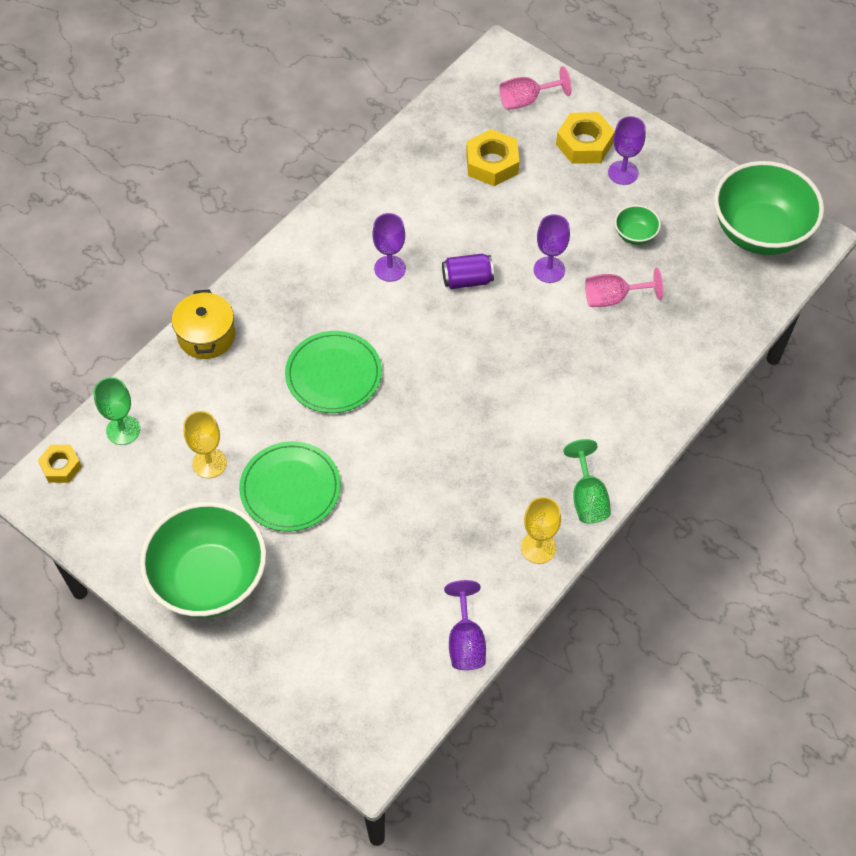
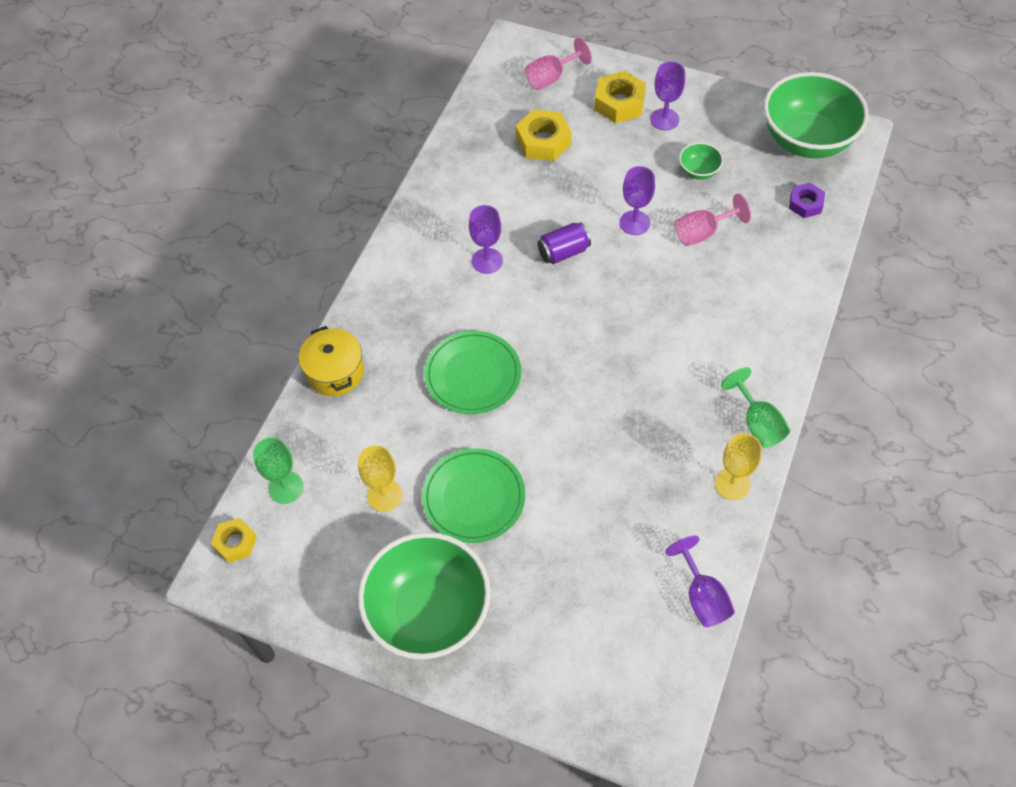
camera: 15 degrees left, 0 degrees up
(729, 297) = (805, 204): none -> purple nut

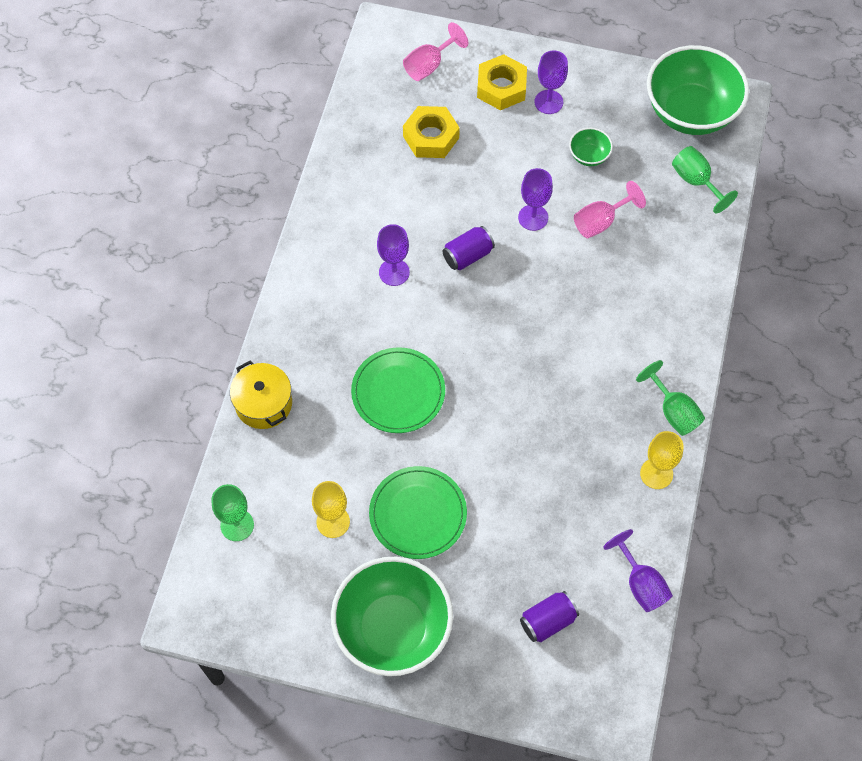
camera: 10 degrees left, 5 degrees up
(235, 543) = (199, 584): yellow nut -> none
(595, 624) = (548, 621): none -> purple can
(805, 204) = (696, 181): purple nut -> green goblet

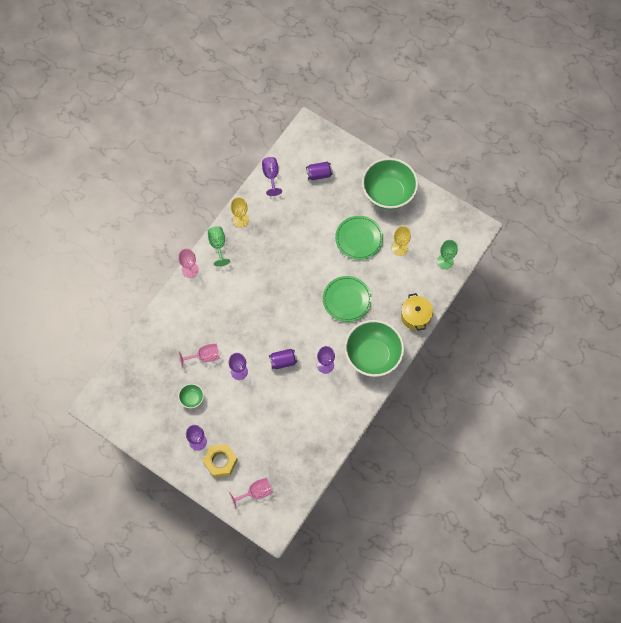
camera: 160 degrees left, 5 degrees up
(431, 137) = (274, 442): yellow nut -> none
(690, 112) = (122, 406): green bowl -> green bowl (372, 355)
(696, 181) = (142, 362): green goblet -> none
(699, 351) = (190, 270): none -> pink goblet

